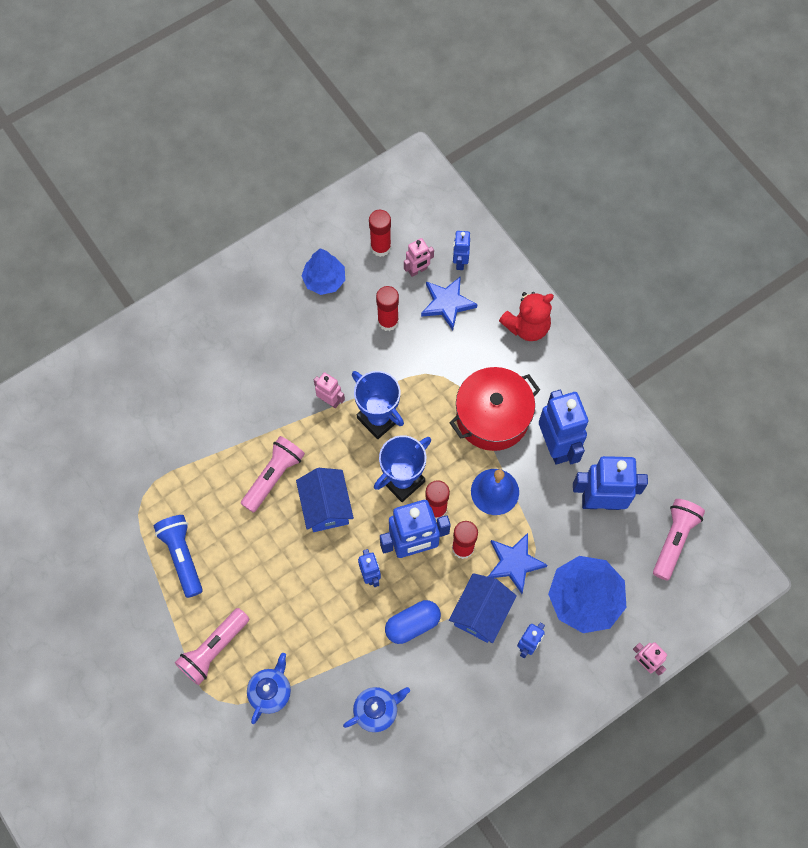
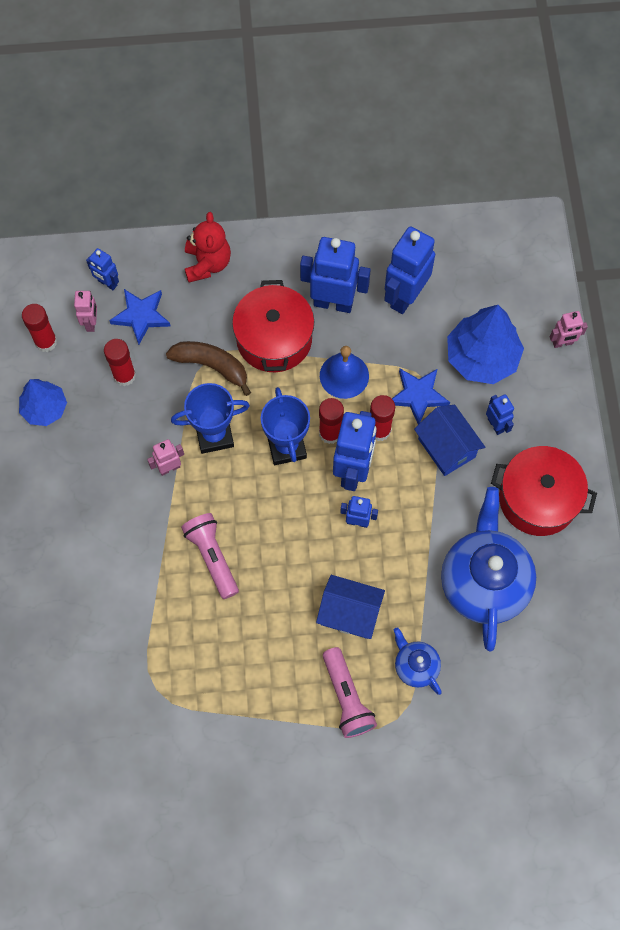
camera: 60 degrees left, 0 degrees up
(182, 556) = (239, 682): blue flashlight -> none
(326, 506) = (270, 526): blue house -> blue house (349, 613)
(376, 710) = (484, 582): blue teapot -> blue teapot, size x2.08
(412, 624) = (424, 510): blue capsule -> none
(437, 382) = (212, 366): none -> brown banana
(480, 718) = (538, 499): none -> red pot
(674, 540) = (472, 260): pink flashlight -> none

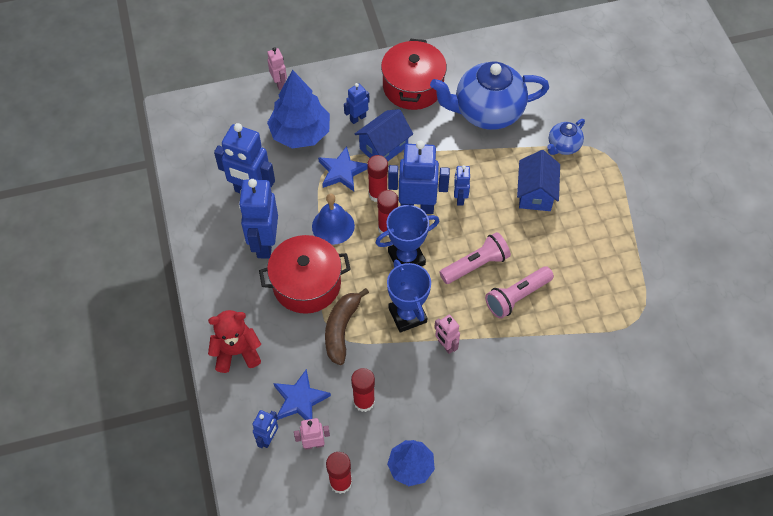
camera: 100 degrees left, 10 degrees down
(347, 698) = (601, 186): pink flashlight -> pink flashlight (476, 265)

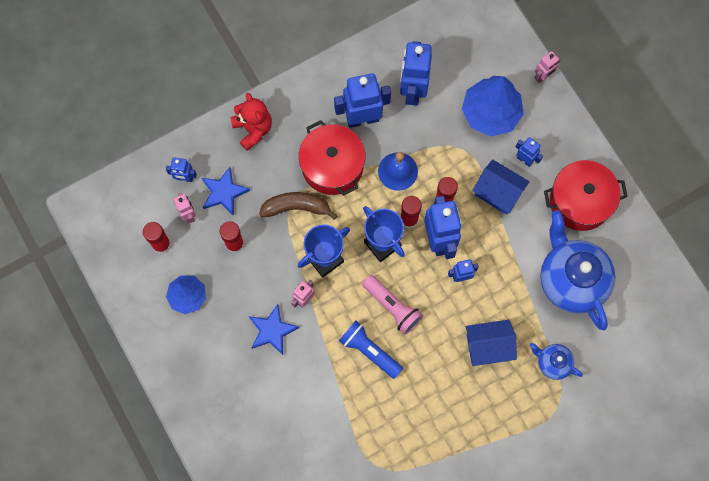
camera: 75 degrees right, 15 degrees up
(342, 172) = (458, 162): blue star -> blue star (272, 331)
(517, 297) = (369, 351): pink flashlight -> blue flashlight

